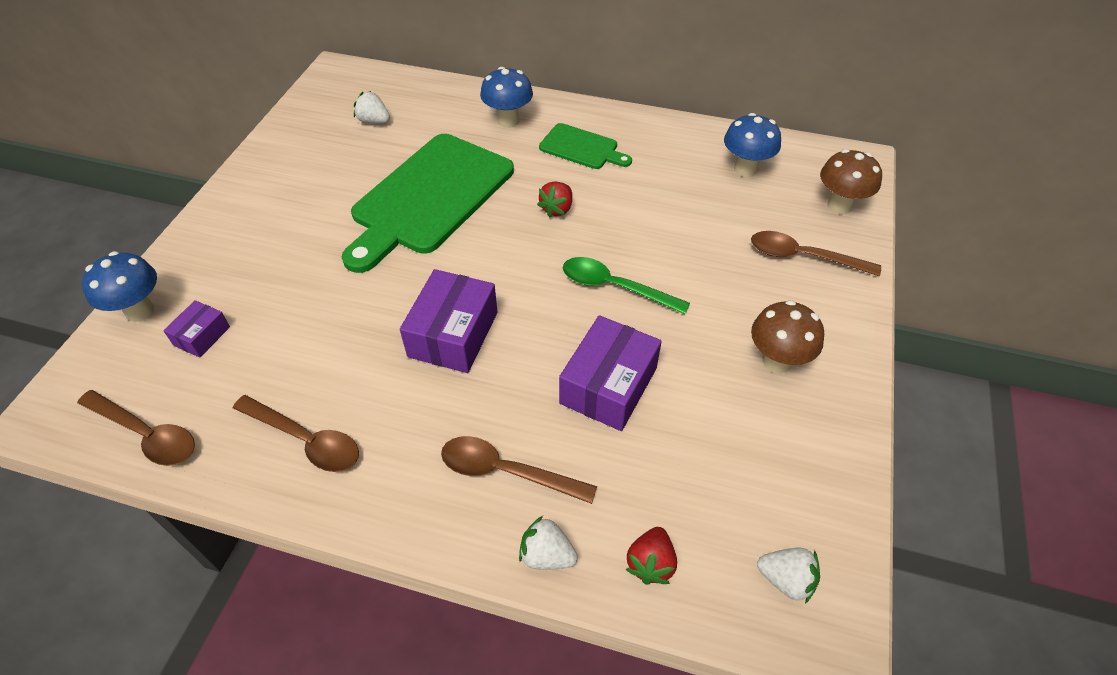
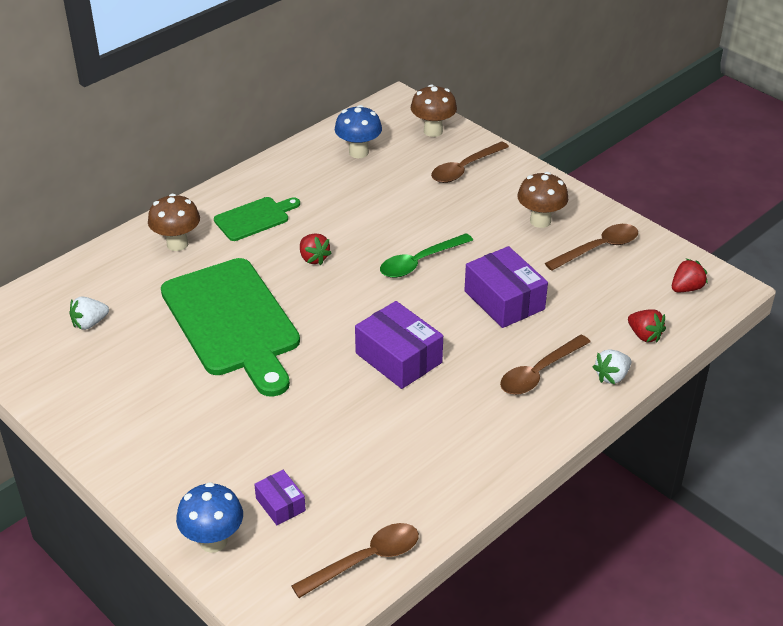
camera: 60 degrees left, 10 degrees down
(305, 440) = (440, 466): brown spoon -> brown spoon (598, 248)
(508, 121) = (177, 244): blue mushroom -> brown mushroom
(786, 579) = (686, 288): white strawberry -> red strawberry

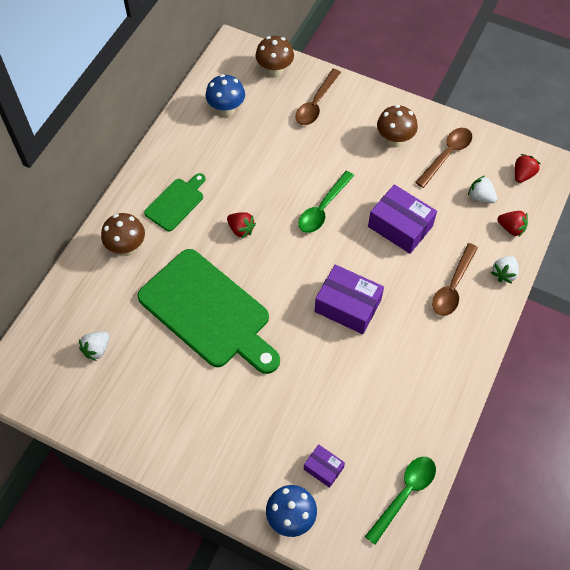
camera: 20 degrees left, 20 degrees up
(365, 560) = (404, 494): brown spoon -> green spoon
(620, 296) = (480, 197): none -> white strawberry

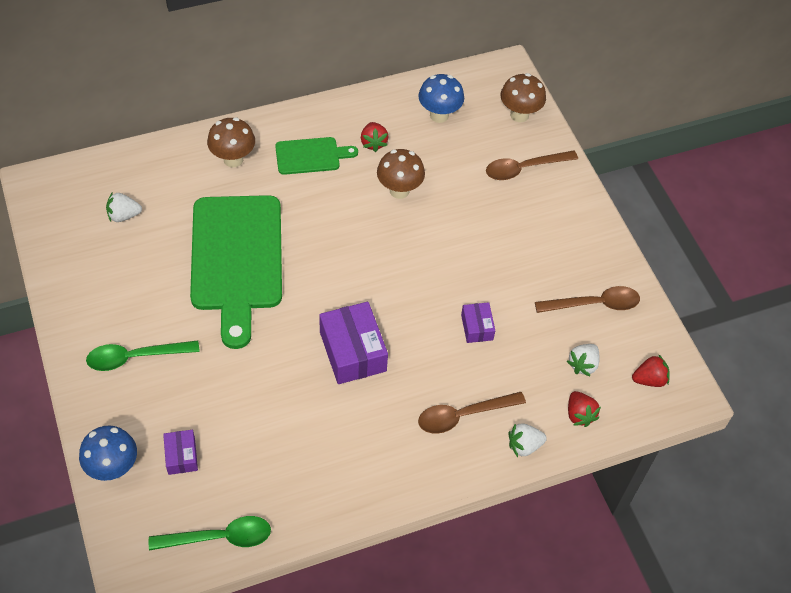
camera: 40 degrees right, 5 degrees down
(241, 229) = (338, 218): red strawberry -> red strawberry (373, 143)
(323, 208) = (426, 257): green spoon -> green spoon (135, 357)
(394, 140) = (559, 253): brown mushroom -> brown mushroom (399, 190)
(400, 226) = (477, 327): purple box -> purple box, size x0.54
(480, 197) = (583, 364): white strawberry -> white strawberry turned 135 degrees counterclockwise

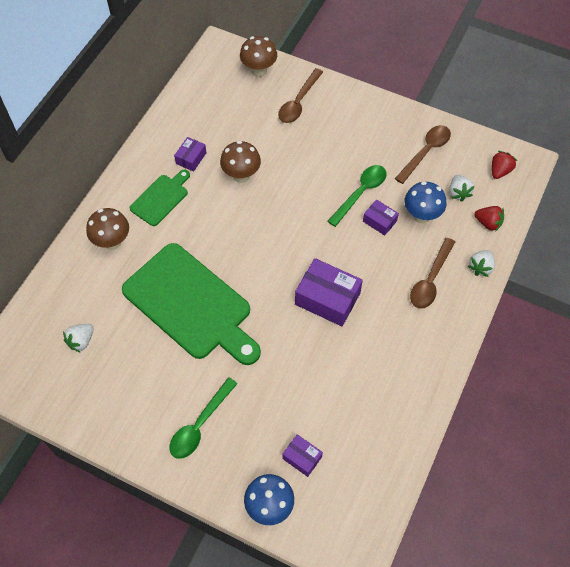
camera: 40 degrees left, 5 degrees up
(219, 537) = (381, 483): green spoon -> green spoon (360, 193)
(373, 143) = (191, 158): red strawberry -> purple box
(439, 115) = (211, 108): blue mushroom -> blue mushroom (421, 216)

